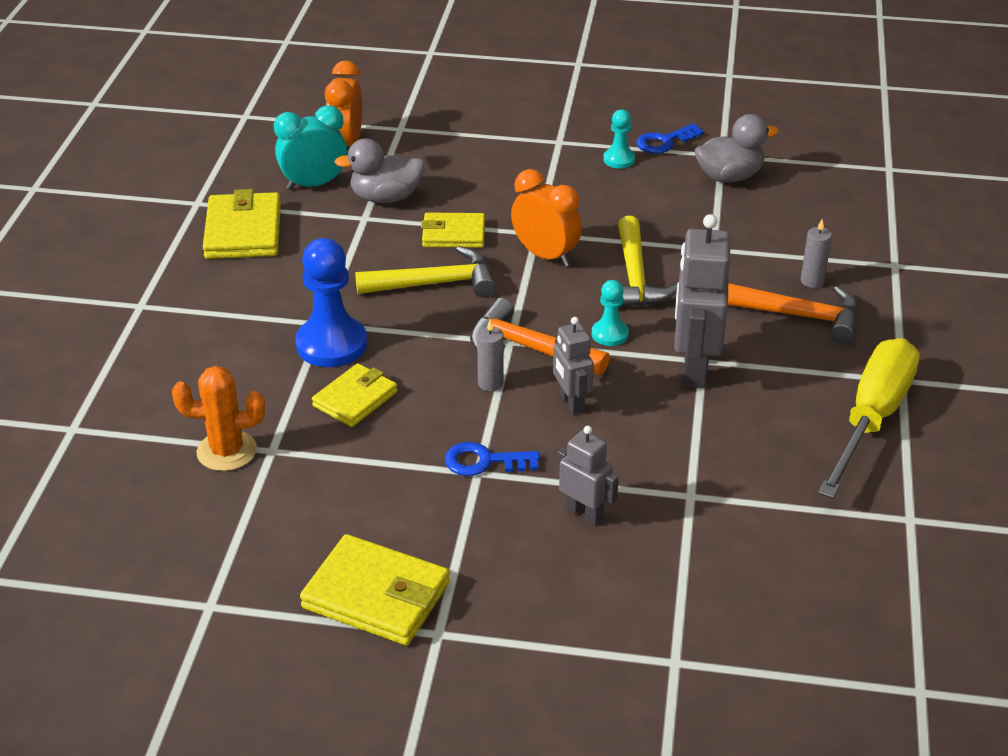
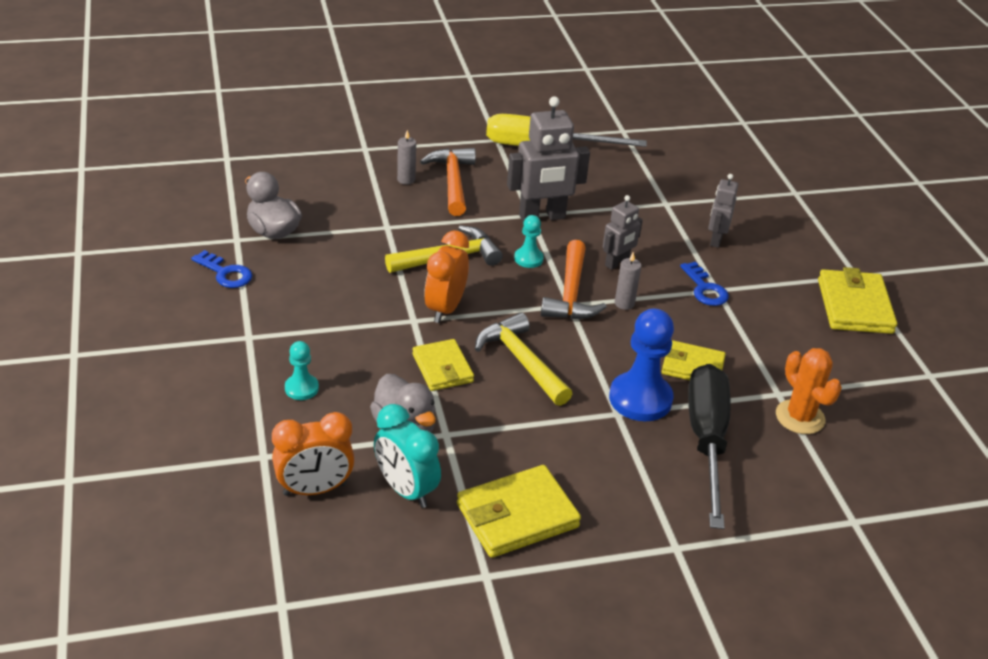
camera: 115 degrees left, 0 degrees up
(245, 369) = (706, 440): none -> black screwdriver
(619, 159) = (269, 294): turquoise pawn -> turquoise pawn (301, 388)

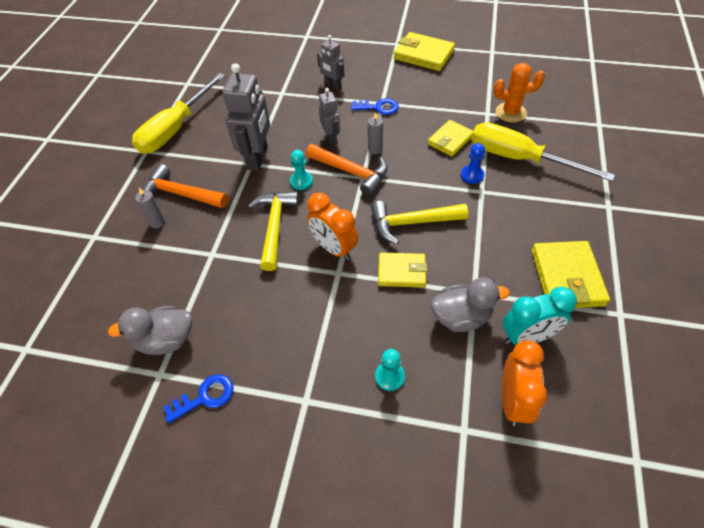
camera: 60 degrees left, 15 degrees up
(640, 399) = (472, 175): blue pawn -> blue pawn, size x0.53
(706, 440) = (519, 159): black screwdriver -> yellow screwdriver

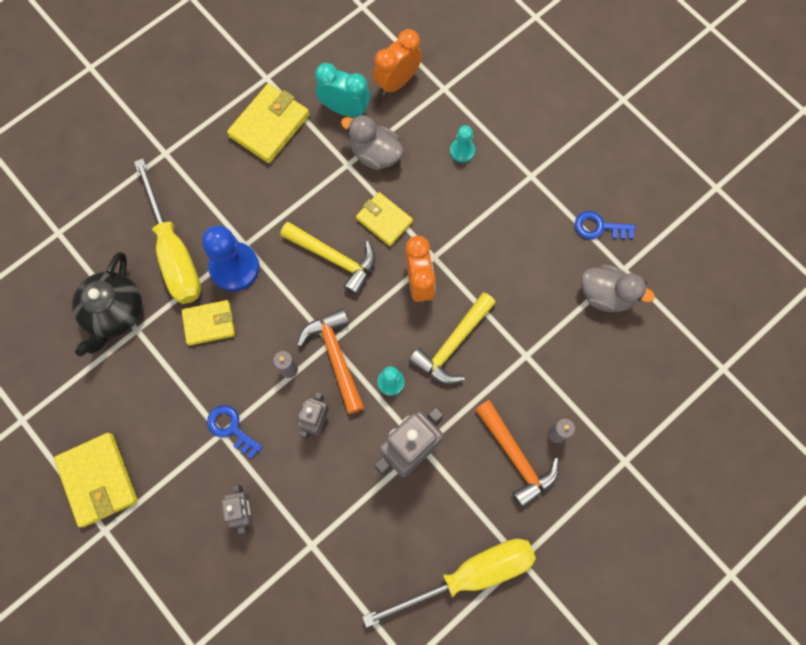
camera: 145 degrees left, 20 degrees up
(472, 175) = (234, 267): blue pawn -> blue pawn, size x1.90
(510, 112) = (115, 312): orange cactus -> black teapot

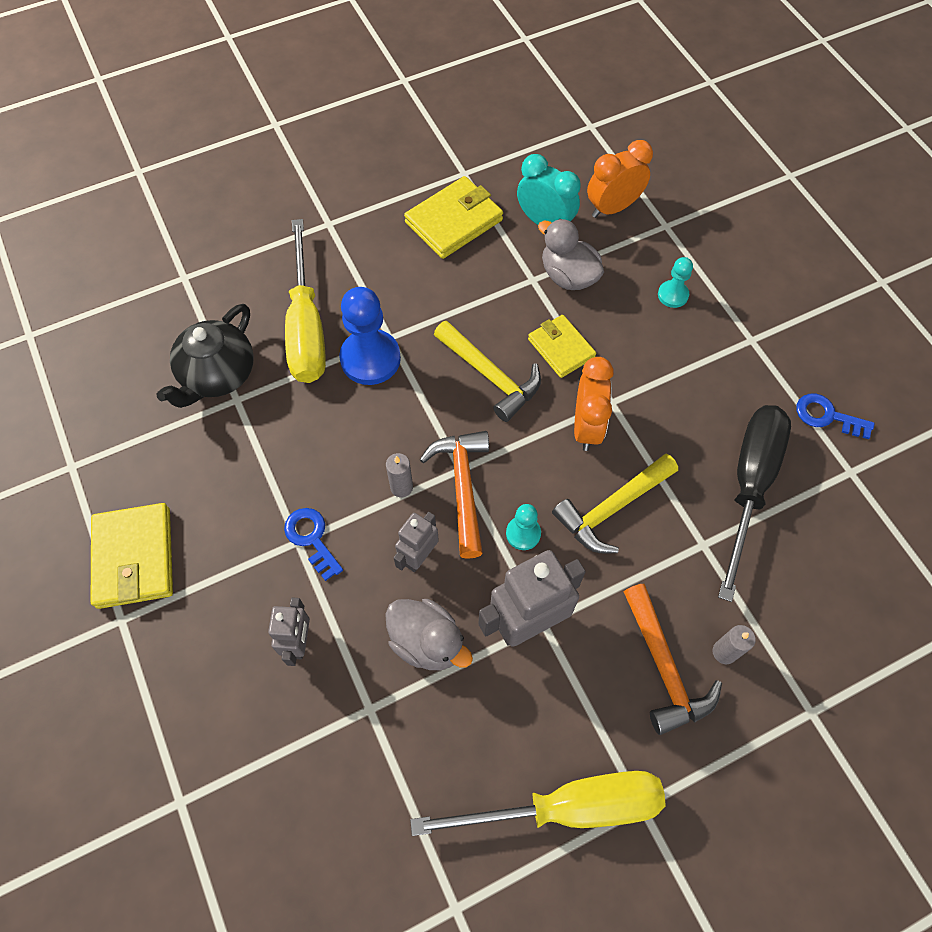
camera: 15 degrees right, 10 degrees down
(209, 323) = (322, 413): yellow wallet -> none
(551, 299) = (749, 485): none -> black screwdriver
(606, 295) = (822, 497): grey duck -> grey duck (427, 642)

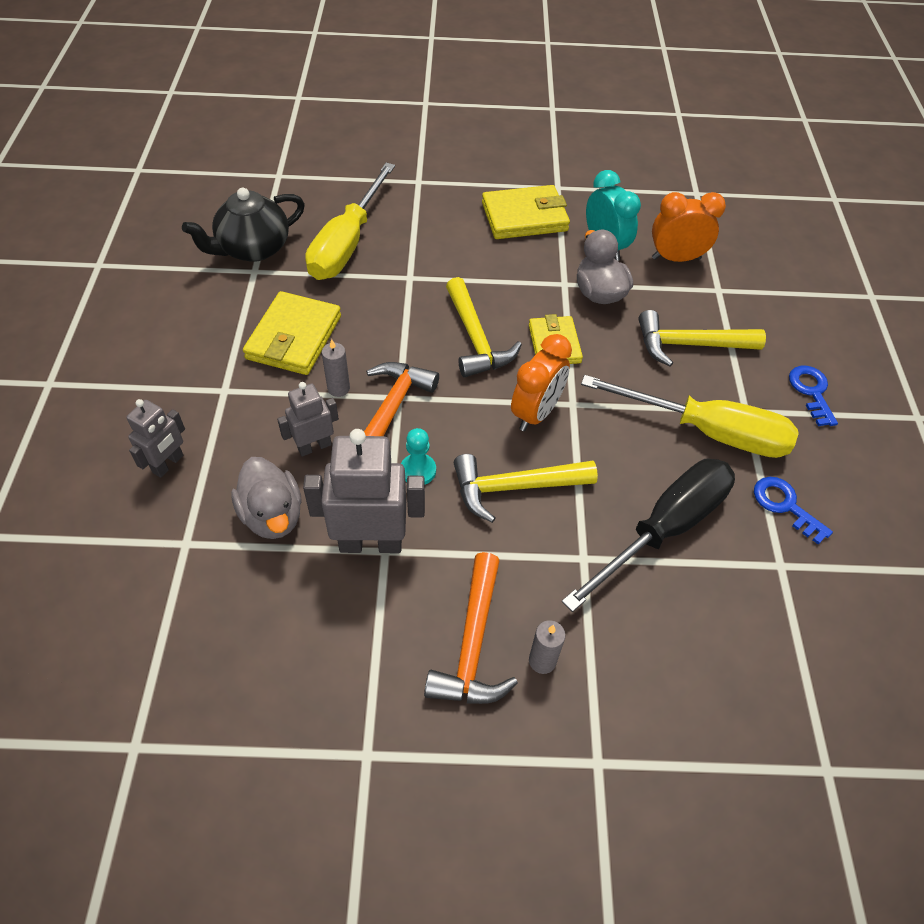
camera: 25 degrees right, 10 degrees down
(134, 558) = (93, 345): yellow wallet -> yellow wallet (294, 337)
(311, 538) = (237, 393): blue key -> blue key (811, 392)
(370, 359) = (382, 286): blue pawn -> none
(567, 806) = (296, 716): yellow screwdriver -> yellow screwdriver (707, 431)
(673, 295) = (689, 344): turquoise pawn -> yellow hammer

